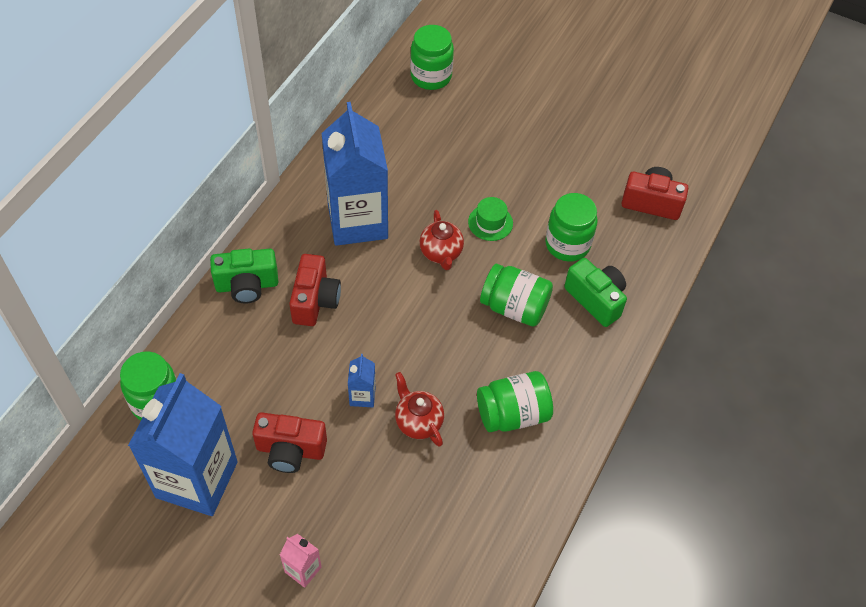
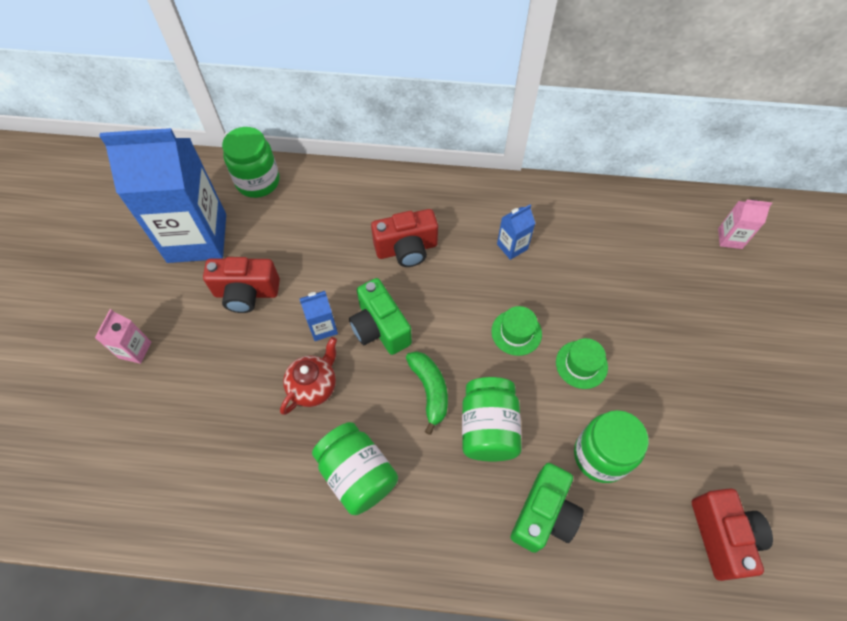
camera: 70 degrees right, 5 degrees up
(247, 285) = (397, 193): green camera -> green camera (380, 328)
(290, 450) = (246, 293): red camera -> red camera turned 75 degrees counterclockwise
(357, 221) = (512, 246): blue carton -> blue carton, size x0.41
(431, 76) = (730, 238): green jar -> pink carton
(441, 253) = (516, 332): red teapot -> green hat
(463, 335) = (430, 390): none -> green banana

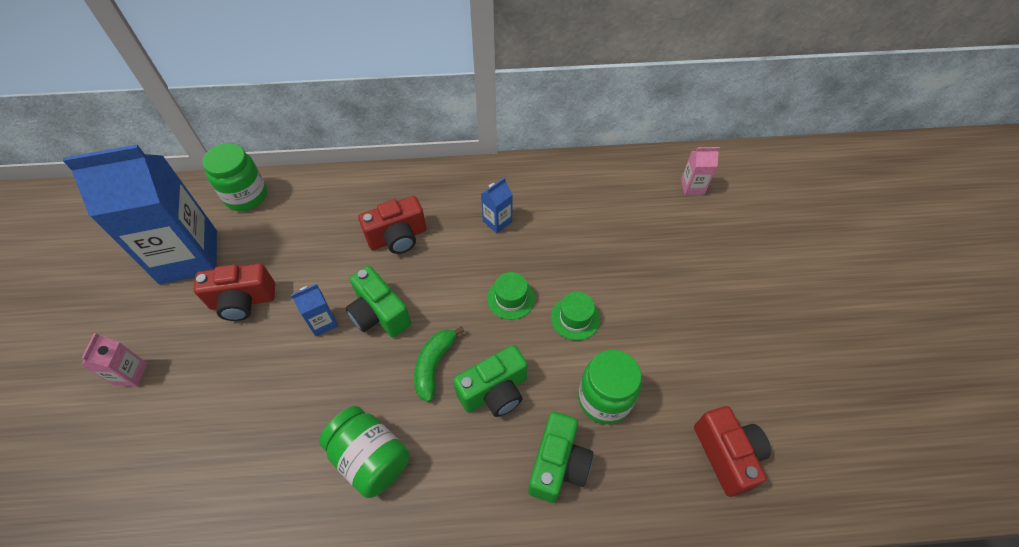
camera: 10 degrees left, 5 degrees down
(313, 386) = (318, 380): red teapot -> none
(430, 390) = (434, 365): green banana -> green banana turned 135 degrees counterclockwise
(488, 428) = (494, 391): green jar -> green camera

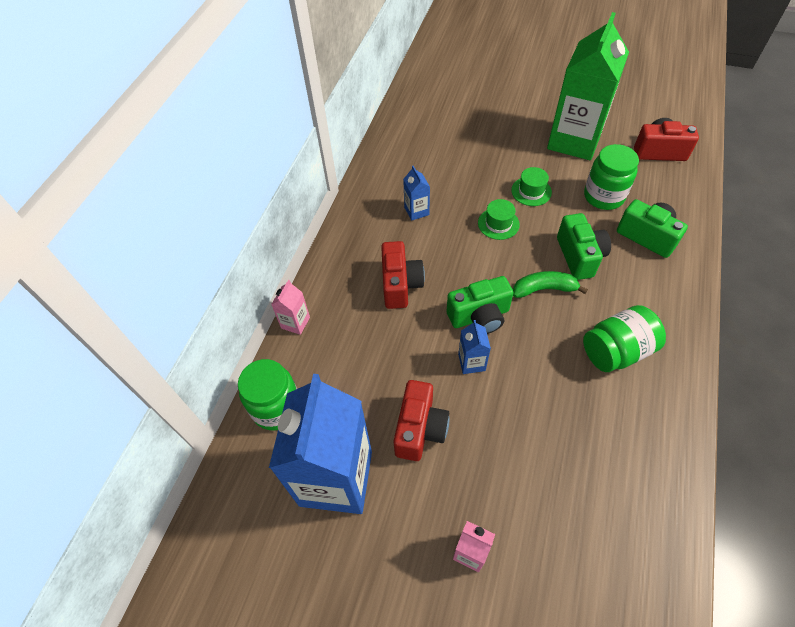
camera: 65 degrees left, 0 degrees up
(434, 365) = (544, 289): green banana -> green banana turned 135 degrees clockwise
(687, 345) = (574, 141): none -> green carton
(692, 187) = (440, 91): pink carton -> pink carton (295, 323)

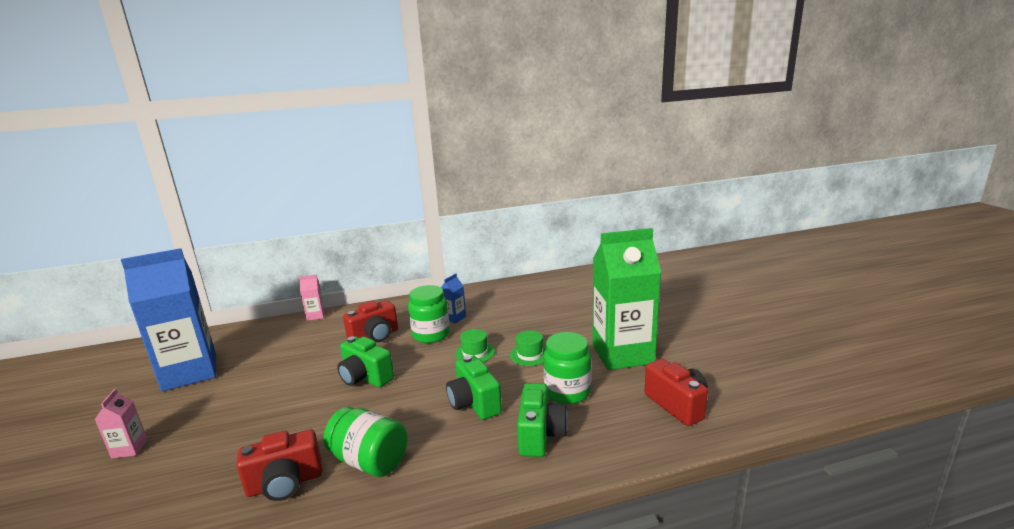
camera: 55 degrees right, 35 degrees down
(277, 408) = (242, 334): green jar -> green jar (431, 335)
(420, 429) = (241, 389): red camera -> red camera (285, 483)
(471, 362) = (315, 389): blue carton -> none
(544, 289) = (418, 397): green banana -> none
(579, 256) = (474, 403): green camera -> green camera turned 105 degrees clockwise

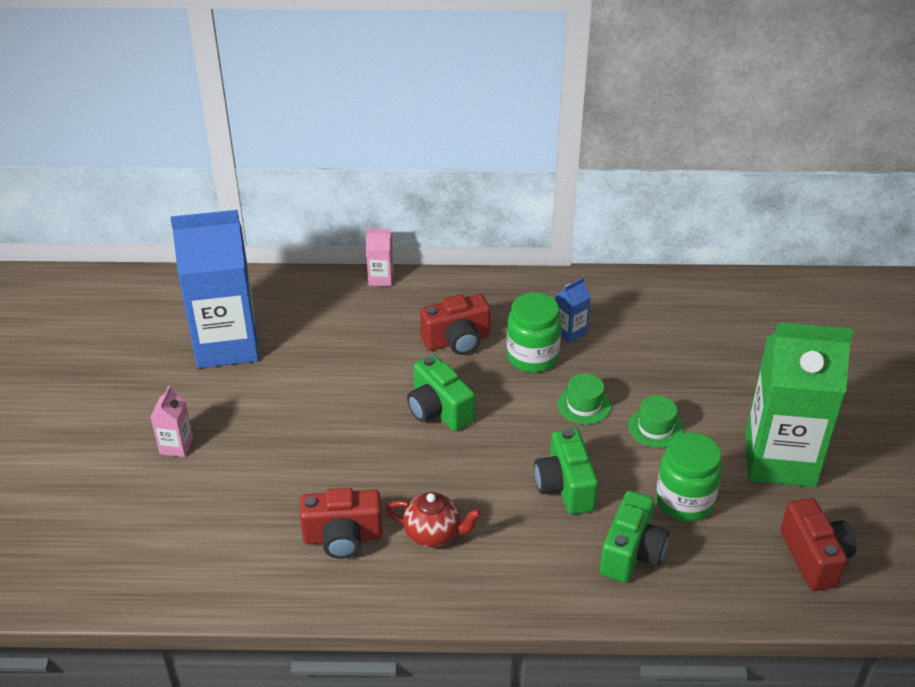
camera: 15 degrees right, 20 degrees up
(370, 461) = (433, 534): green jar -> red teapot

